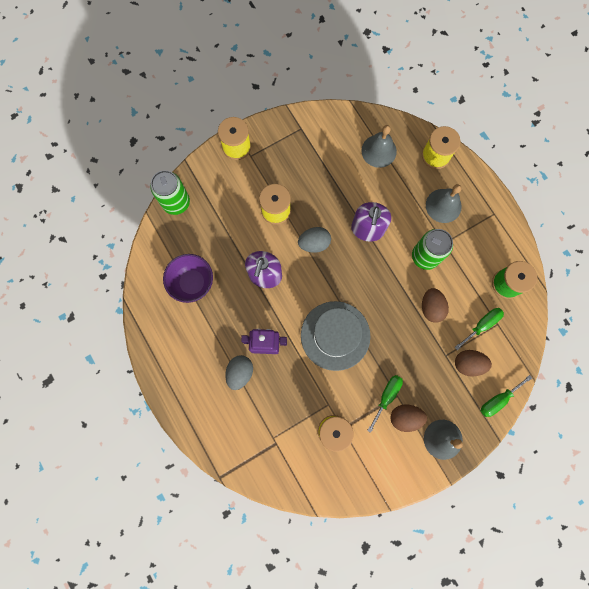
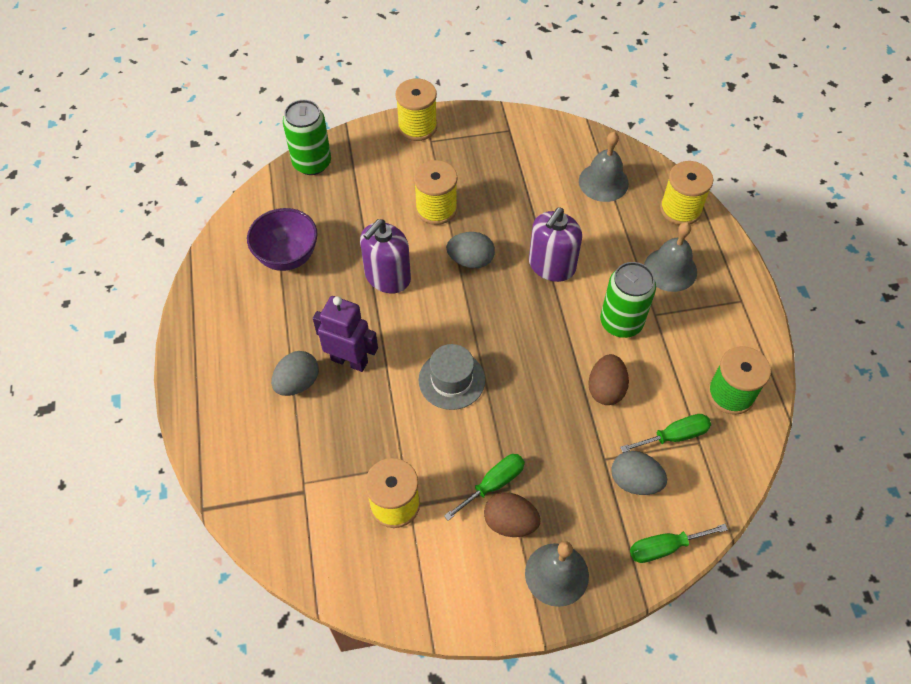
camera: 20 degrees right, 20 degrees down
(335, 335) = (451, 380): grey hat -> grey hat, size x0.63
(468, 364) = (635, 481): brown egg -> grey egg

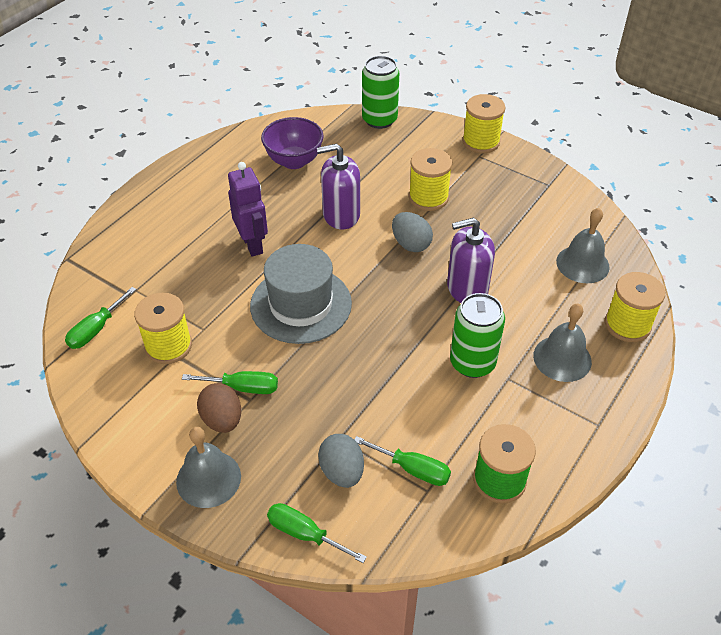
camera: 45 degrees right, 10 degrees down
(297, 383) = (206, 233): grey egg -> none
(317, 545) = (96, 329): none -> green screwdriver
(451, 380) = (301, 304): grey hat -> grey hat, size x1.58
(606, 389) = (401, 396): brown egg -> none

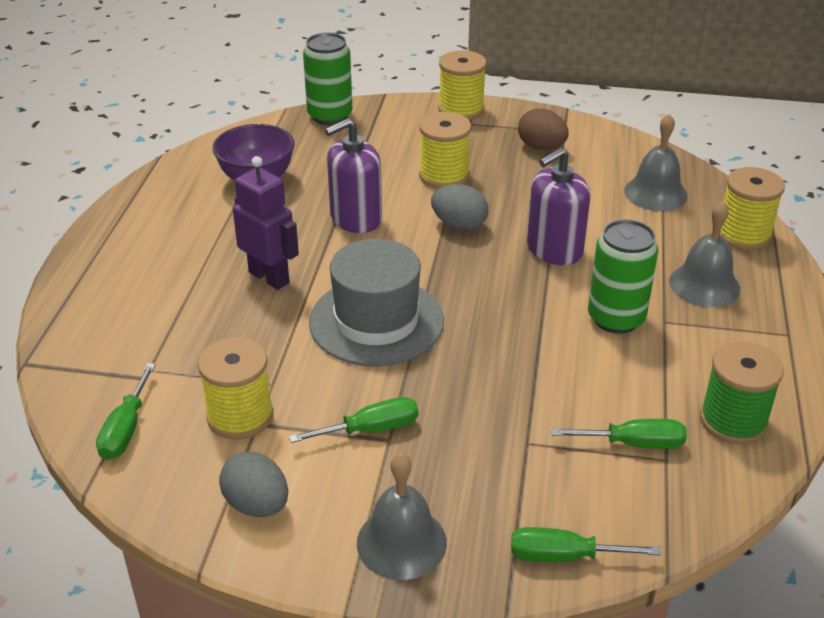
camera: 25 degrees left, 10 degrees down
(222, 420) = (370, 472): brown egg -> brown egg (541, 147)
(342, 472) = (557, 475): grey egg -> grey egg (257, 505)

